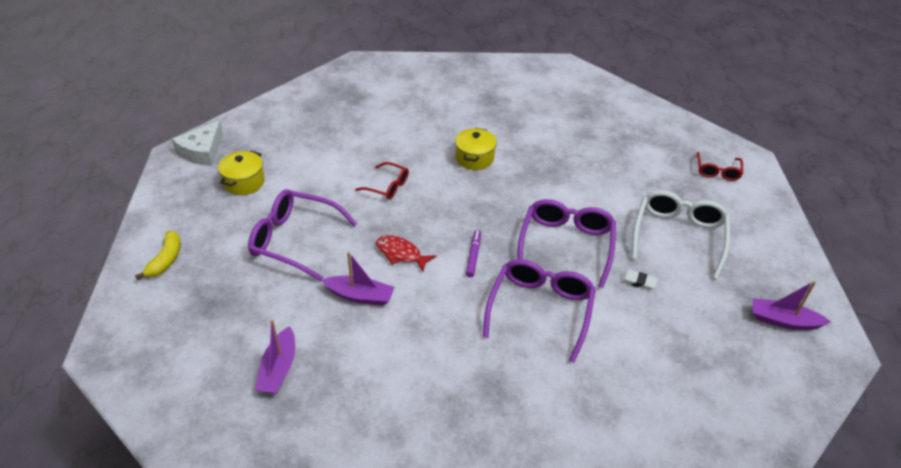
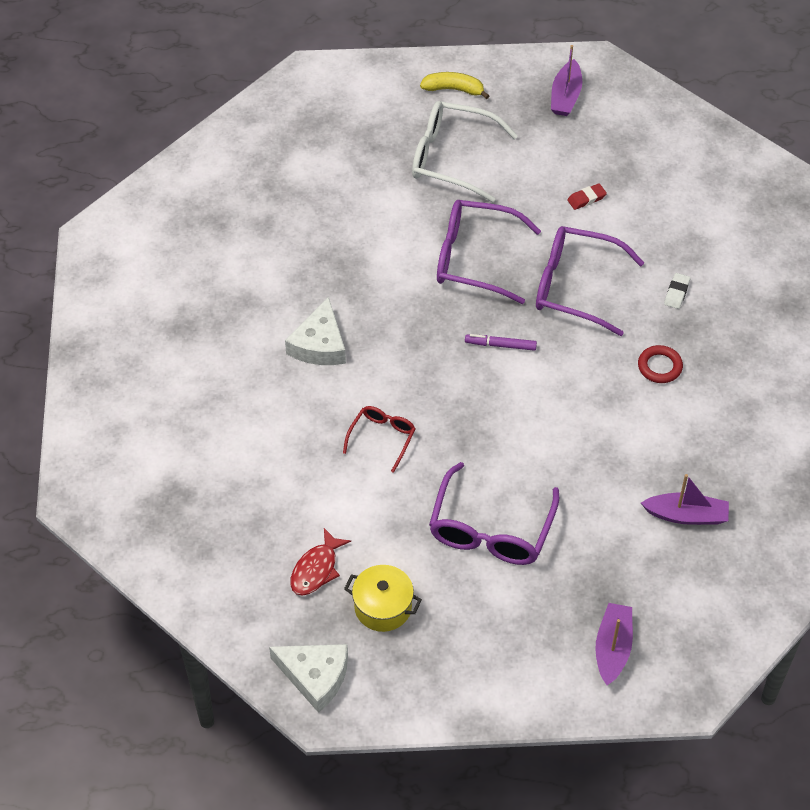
camera: 90 degrees left, 10 degrees up
(166, 260) = (539, 667): yellow banana -> yellow banana (453, 89)
(360, 296) = (575, 451): purple boat -> purple boat (612, 648)
(401, 254) = (504, 416): red fish -> red fish (316, 569)
(447, 365) = (659, 366): none -> red ring
(474, 158) = (319, 344): yellow pot -> white cheese
(637, 281) = (525, 201): white eraser -> white eraser (676, 293)
(650, 326) = (586, 198): none -> red eraser
(717, 171) = (336, 106): red glasses -> none

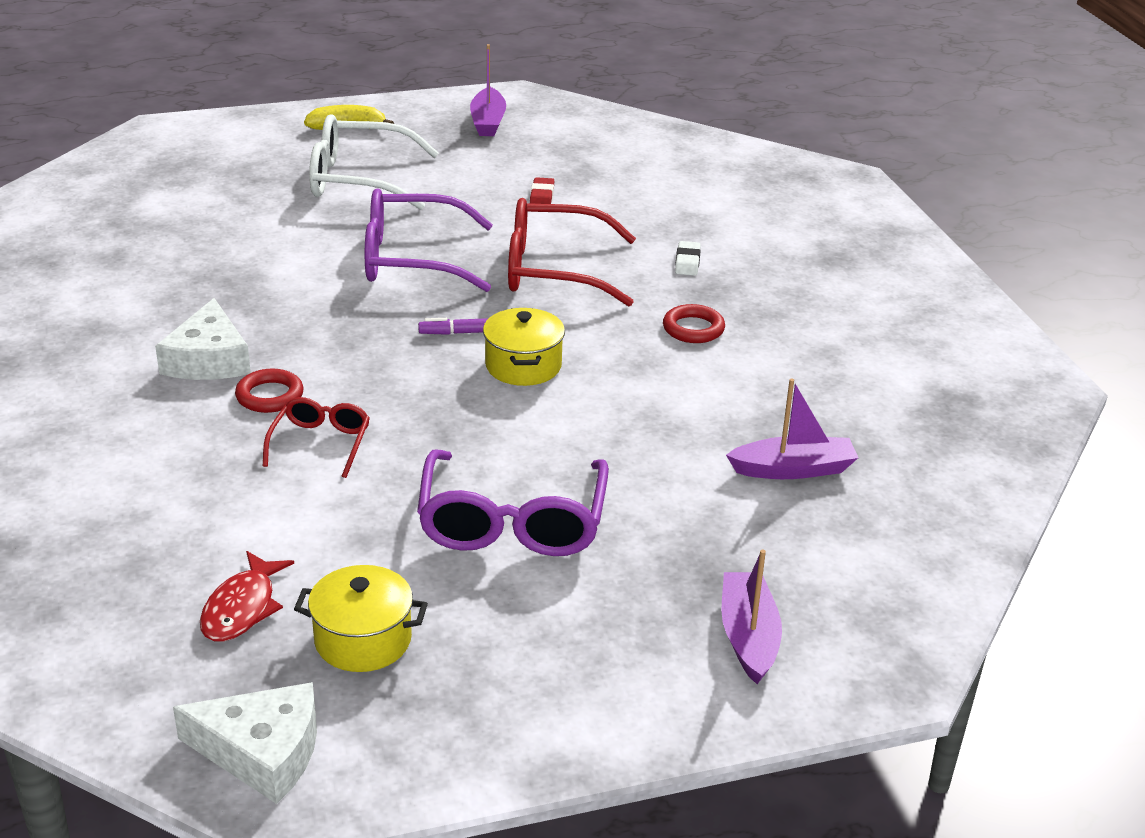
camera: 15 degrees left, 20 degrees down
(355, 387) = (270, 396): none -> red ring
(530, 385) = (523, 366): none -> yellow pot
(575, 287) = (554, 270): purple glasses -> red glasses
(586, 198) = (542, 196): red eraser -> red eraser turned 45 degrees counterclockwise

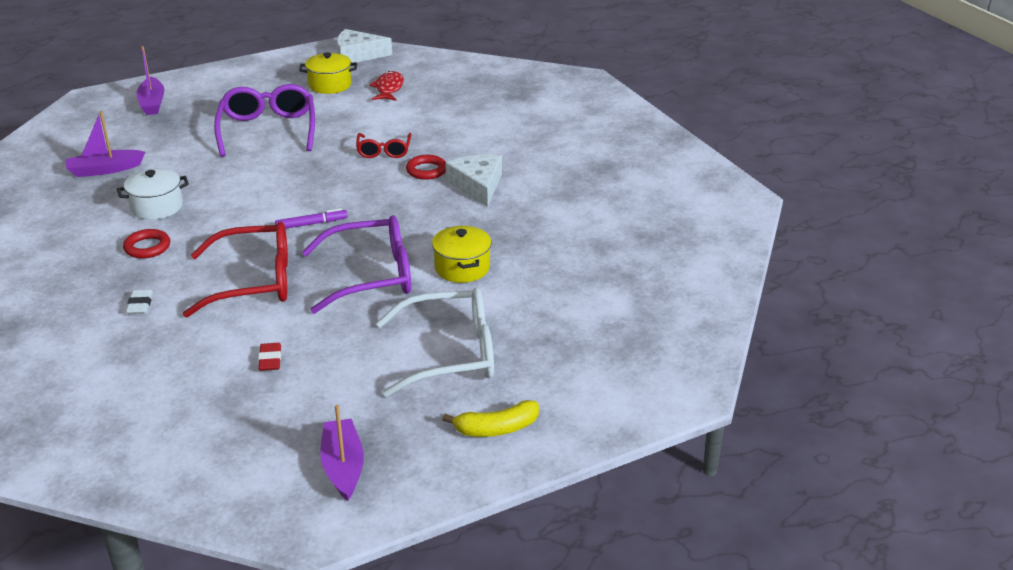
camera: 170 degrees right, 0 degrees up
(523, 366) = (271, 207): yellow pot -> yellow pot (462, 268)
(692, 387) = (157, 207): none -> white pot

